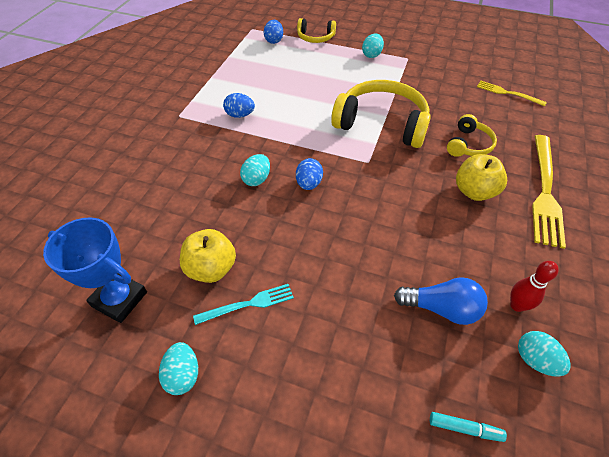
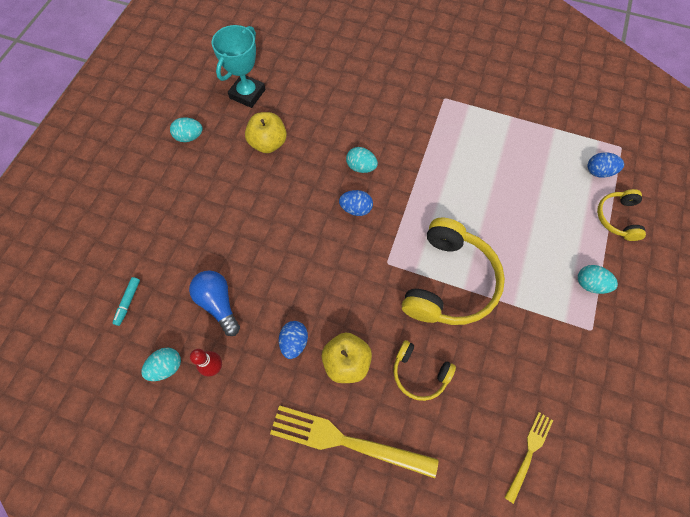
camera: 90 degrees right, 15 degrees up
(119, 299) = (247, 94): blue trophy -> turquoise trophy
(240, 115) = (450, 147): blue egg -> blue egg (294, 342)
(248, 304) = (236, 169): turquoise fork -> none
(441, 308) = (218, 303): blue light bulb -> blue light bulb turned 135 degrees clockwise

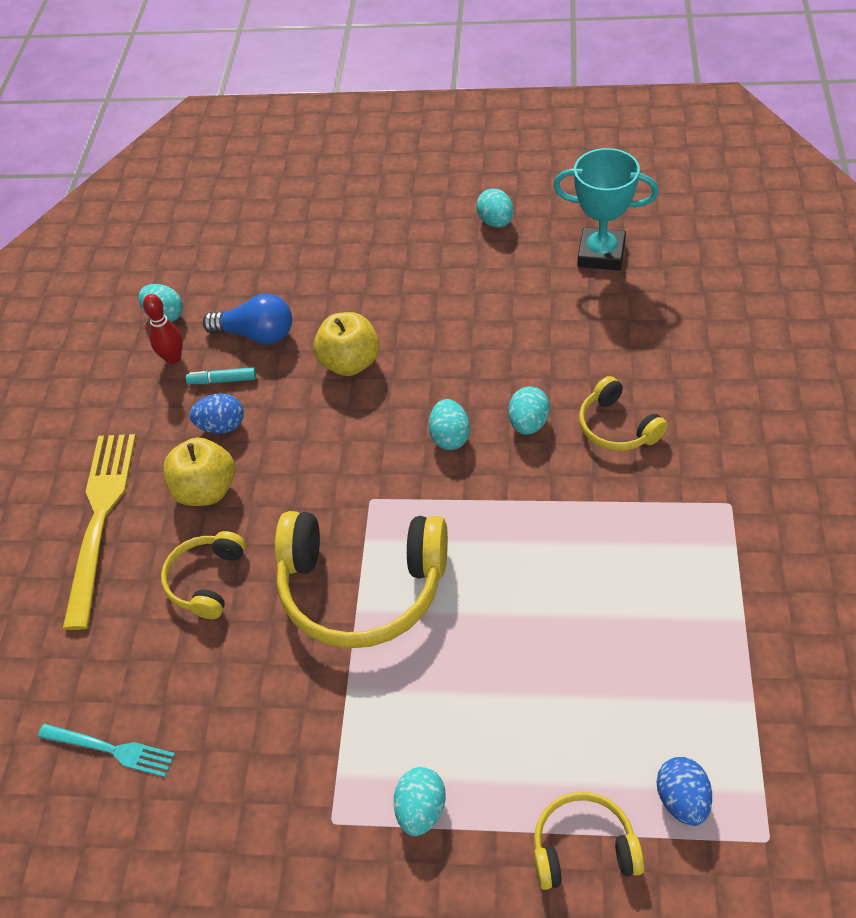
camera: 80 degrees right, 15 degrees down
(128, 302) = (237, 254): turquoise marker -> turquoise marker (222, 380)
(218, 303) = (256, 334): blue light bulb -> blue light bulb turned 60 degrees clockwise
(268, 143) = (523, 304): yellow apple -> yellow apple (350, 363)
(356, 209) = (450, 437): blue egg -> turquoise egg
(379, 127) = (617, 427): none -> yellow headphones
(529, 453) = (111, 750): yellow fork -> turquoise fork

